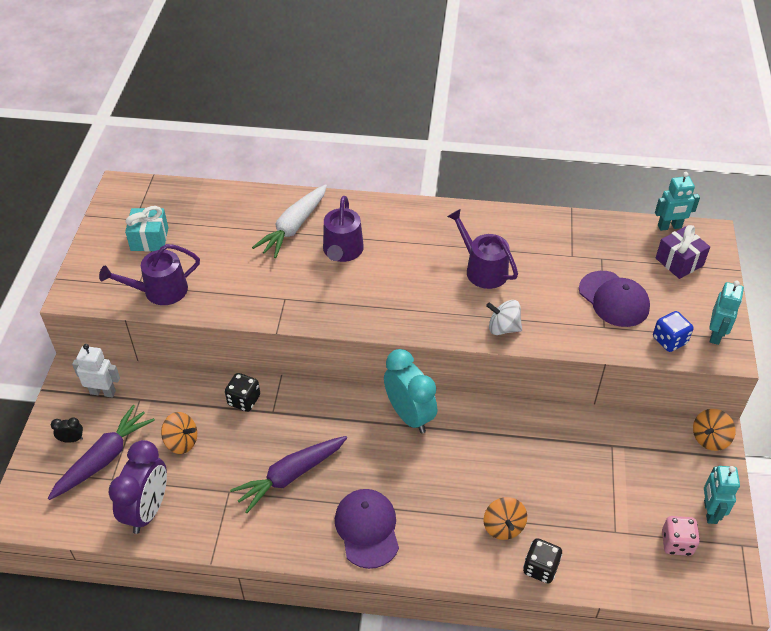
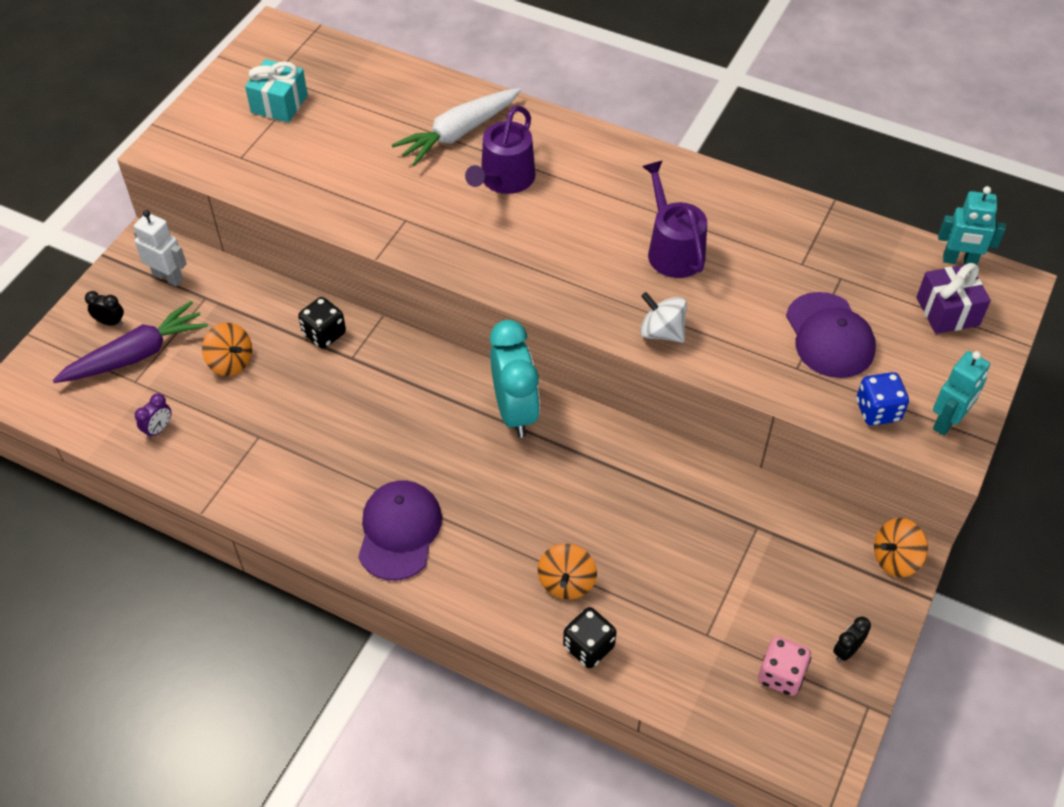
camera: 20 degrees right, 5 degrees up
(148, 510) = (158, 429): purple clock -> purple clock, size x0.42
(160, 291) = (262, 171): purple watering can -> none
(290, 476) = (338, 440): purple carrot -> none
(710, 512) = (846, 651): turquoise robot -> black clock

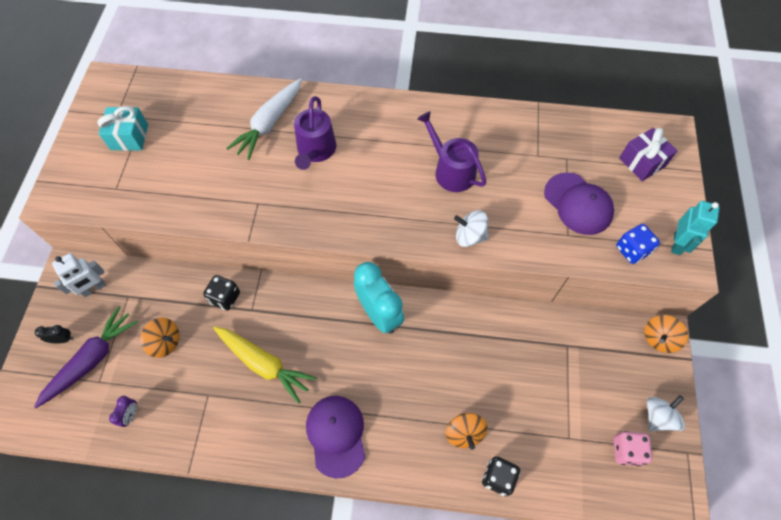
camera: 20 degrees left, 10 degrees up
(168, 277) = (94, 289): white robot -> white robot turned 135 degrees clockwise
(342, 423) = (264, 364): none -> yellow carrot
(846, 651) = (658, 417): black clock -> white spinning top
(959, 261) = (633, 123): turquoise robot -> none

